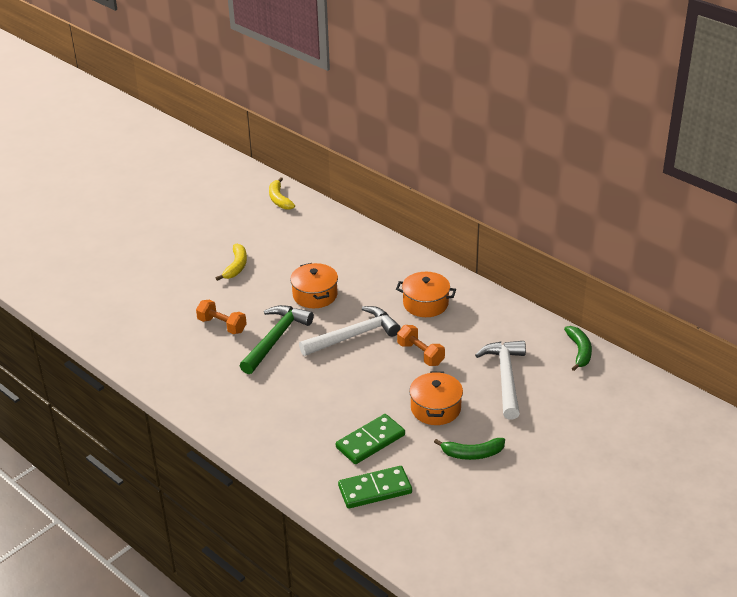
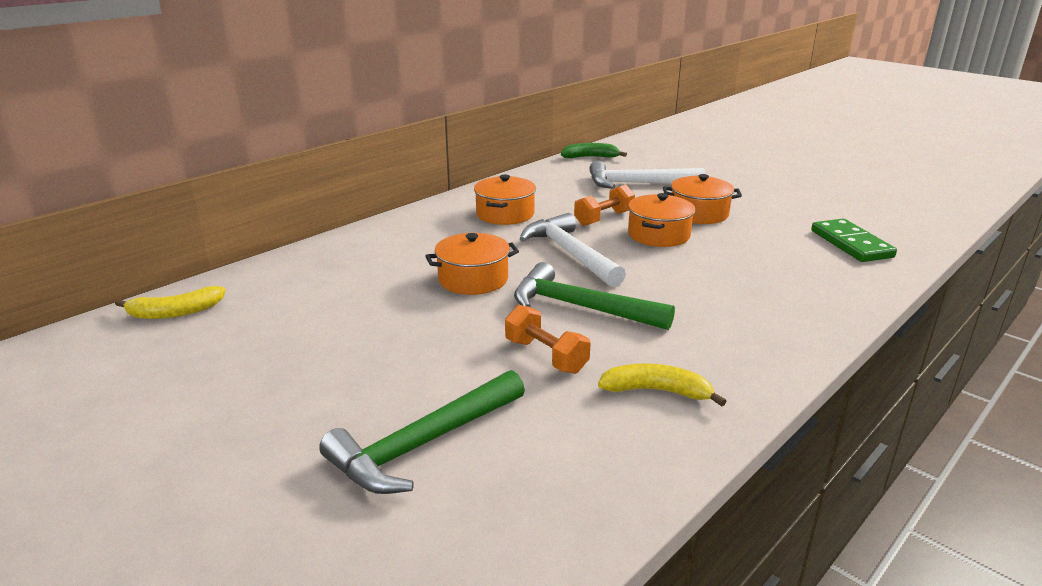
camera: 90 degrees left, 10 degrees down
(155, 291) = (424, 444): none -> green hammer
(222, 325) = (546, 356): orange dumbbell -> orange dumbbell turned 75 degrees counterclockwise
(236, 266) = (371, 348): yellow banana -> yellow banana (657, 391)
(370, 441) = (772, 245): green domino -> none
(389, 381) = (658, 235): none -> orange pot
(472, 454) = (762, 200): green banana -> none

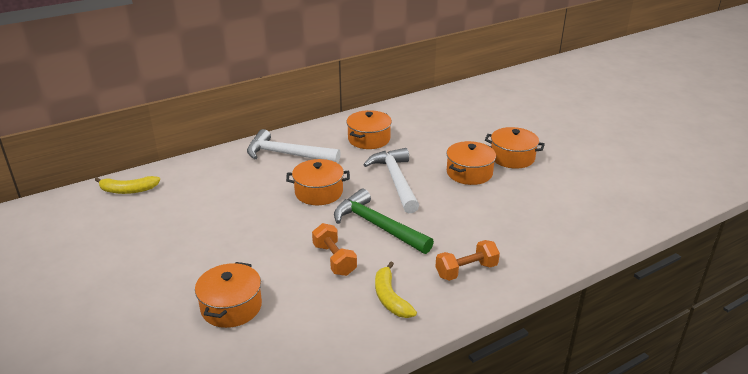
camera: 15 degrees right, 5 degrees up
(424, 444) = (231, 307): green hammer -> orange pot
(590, 157) = (462, 92): green banana -> none
(604, 218) = (438, 152): orange dumbbell -> orange dumbbell (466, 270)
(637, 184) = (483, 123): white hammer -> white hammer (287, 154)
(657, 391) = (390, 298): yellow banana -> yellow banana turned 135 degrees counterclockwise
(851, 244) = (612, 202): green domino -> none

